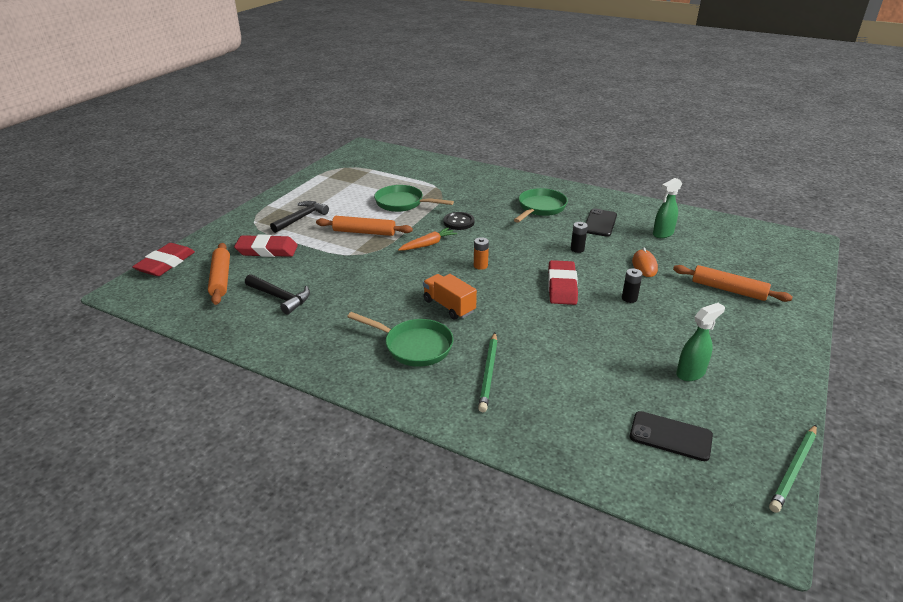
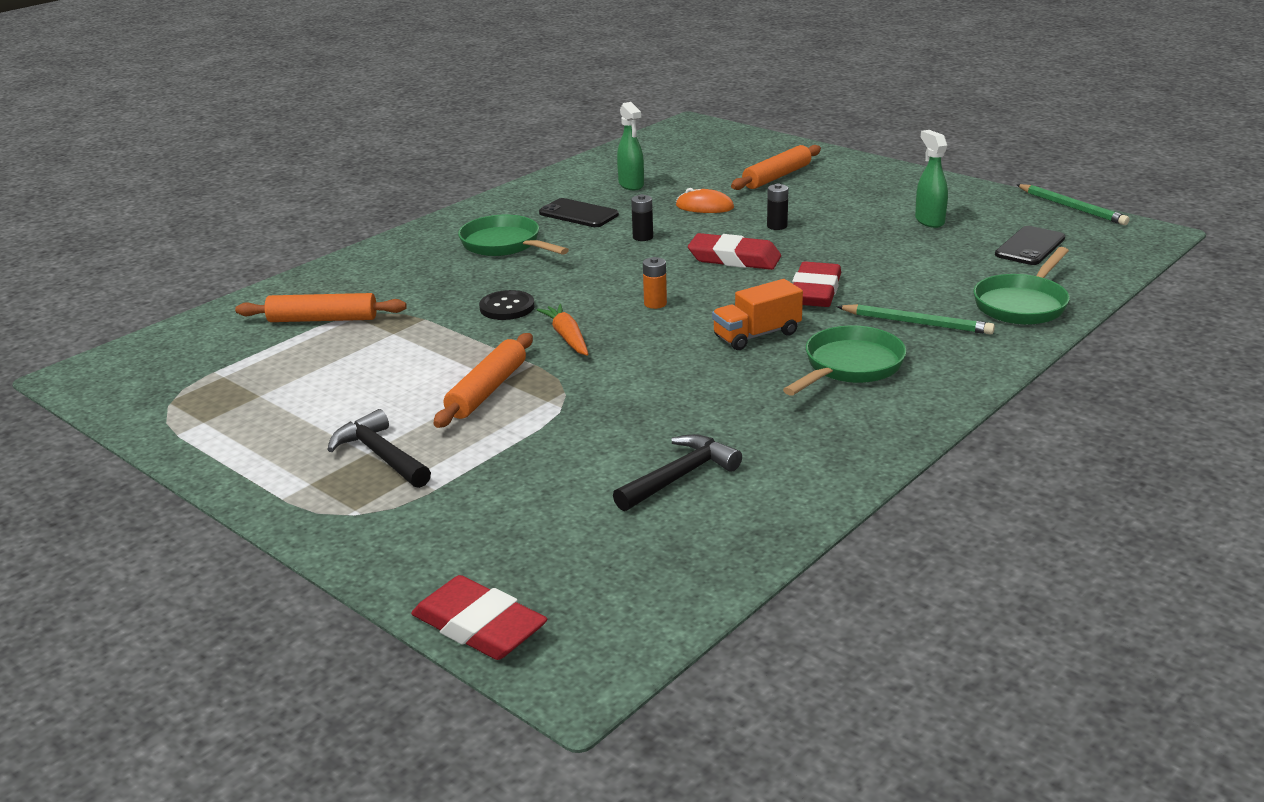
camera: 75 degrees left, 5 degrees down
(221, 279) = (582, 546): orange rolling pin -> orange rolling pin (323, 319)
(267, 250) = (495, 494): red eraser -> red eraser (815, 291)
(403, 203) = (399, 349): green pan -> green pan (1022, 304)

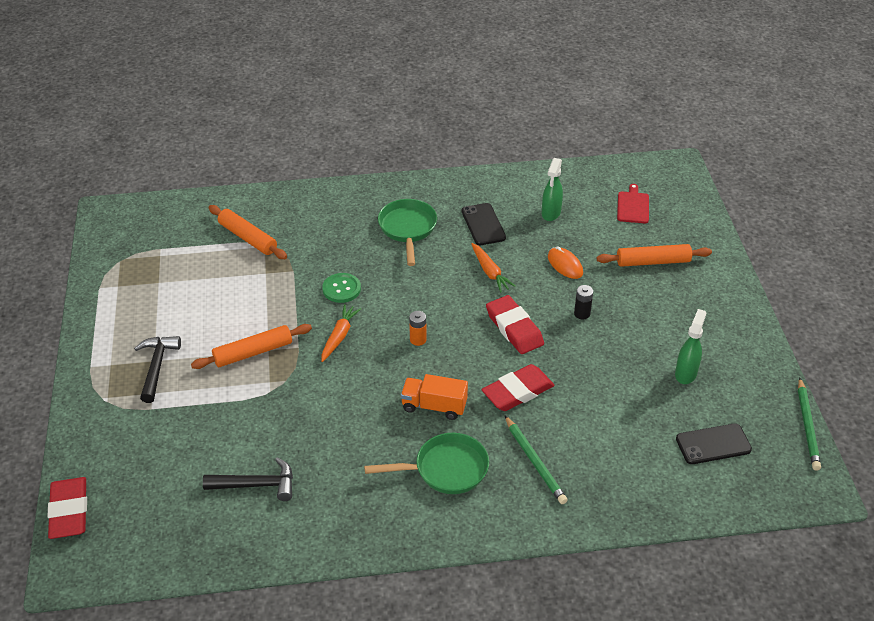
camera: 40 degrees right, 15 degrees up
(507, 307) = (341, 289): black button -> green button
(643, 237) = (490, 272): black battery -> orange carrot
(697, 156) = (633, 206): none -> red cutting board
(1022, 304) = (622, 493): green pan -> none

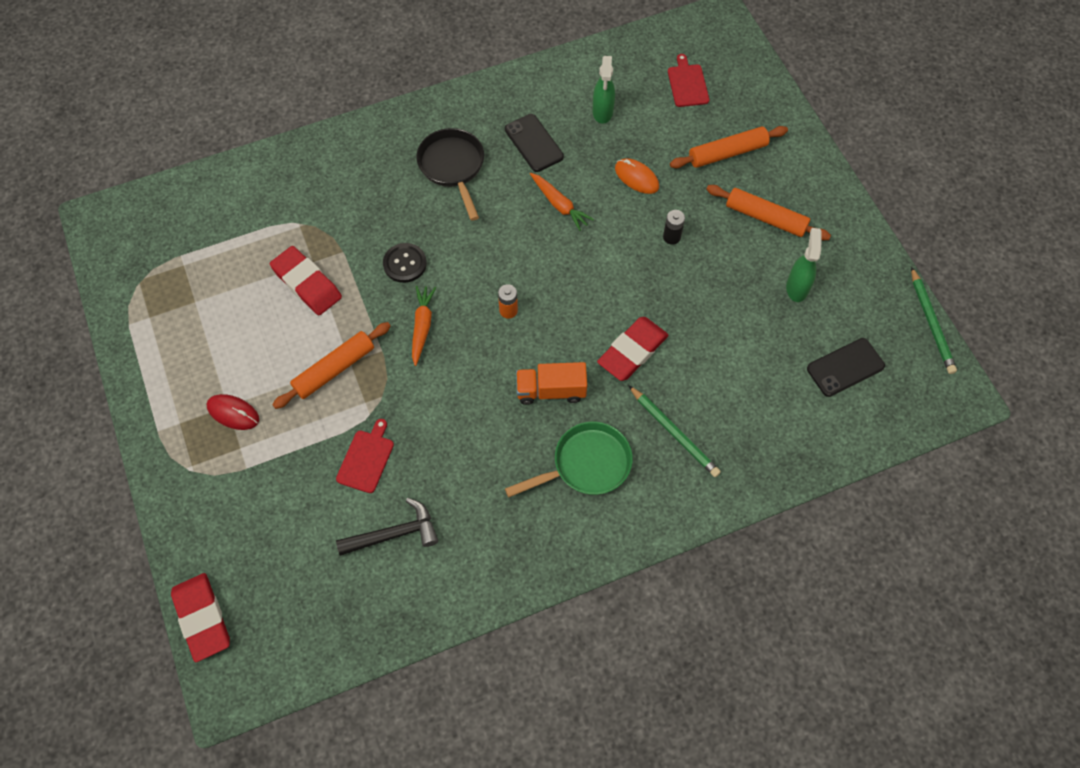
camera: 15 degrees left, 20 degrees up
(157, 366) = (233, 413): black hammer -> red mouse
(248, 238) = (276, 219): orange rolling pin -> orange rolling pin (765, 218)
(254, 423) = (366, 459): none -> red cutting board
(341, 289) = (405, 264): green button -> black button
(408, 229) = (453, 167): green pan -> black pan
(514, 328) = (606, 272): red eraser -> red eraser (307, 283)

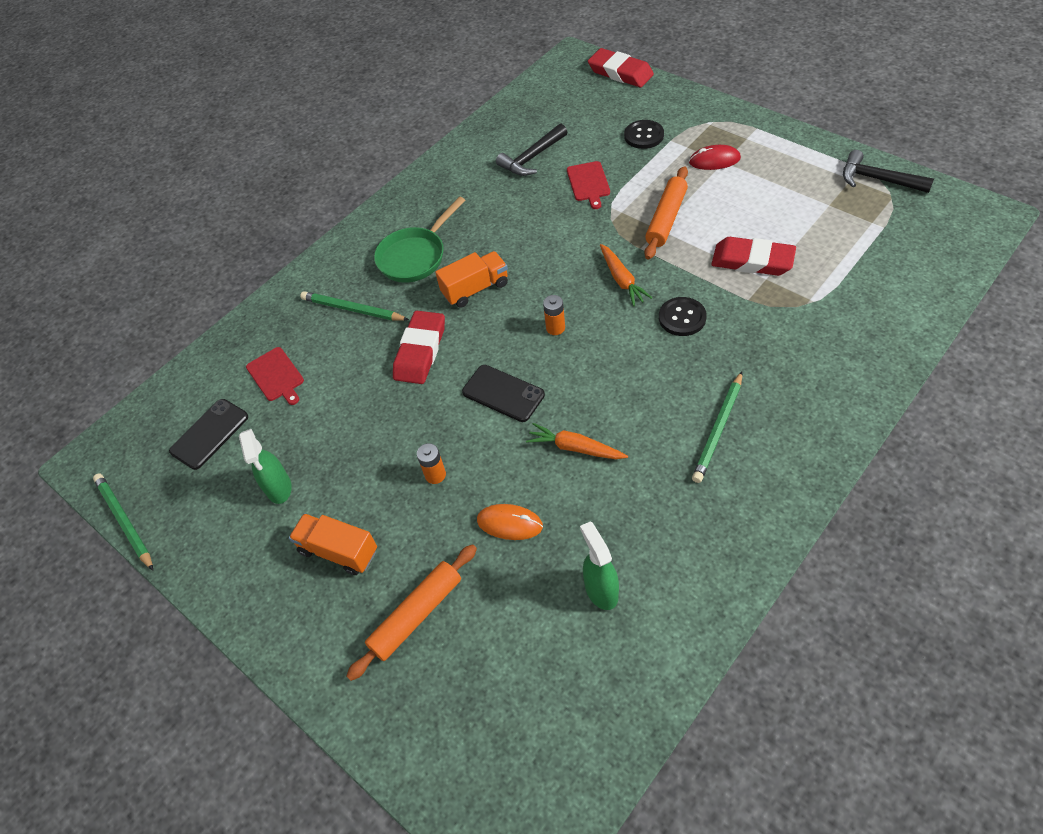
camera: 160 degrees right, 10 degrees down
(131, 303) = (877, 179): none -> black hammer
(264, 492) = (644, 136): none -> black button
(453, 167) = (718, 429): black pan -> green pencil
(534, 143) = (653, 504): black phone -> black phone (503, 393)
(671, 237) = (435, 475): black battery -> orange battery
(687, 84) = (516, 698): red cutting board -> red cutting board (276, 376)
(765, 218) = (338, 551): orange rolling pin -> orange truck

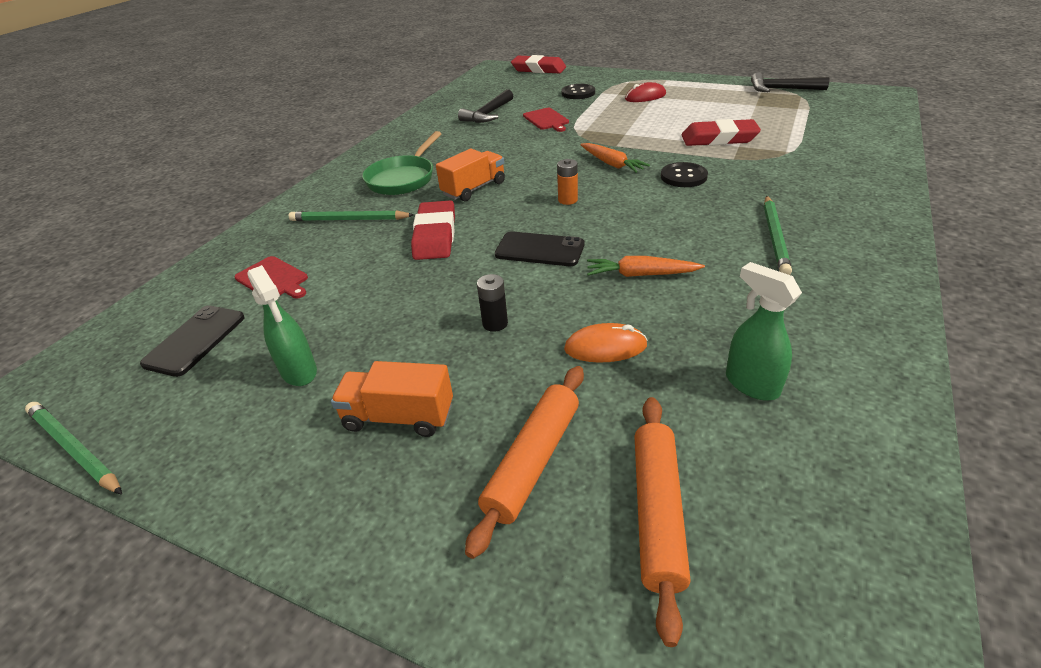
camera: 20 degrees left, 15 degrees down
(435, 475) = (495, 323): orange battery -> black battery
(666, 219) = (627, 128): orange rolling pin -> orange rolling pin (657, 513)

